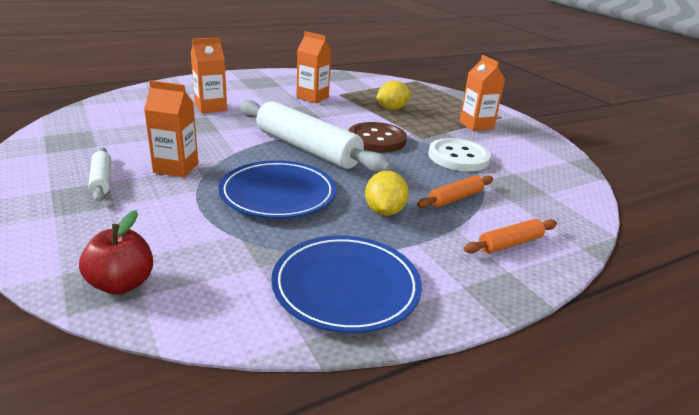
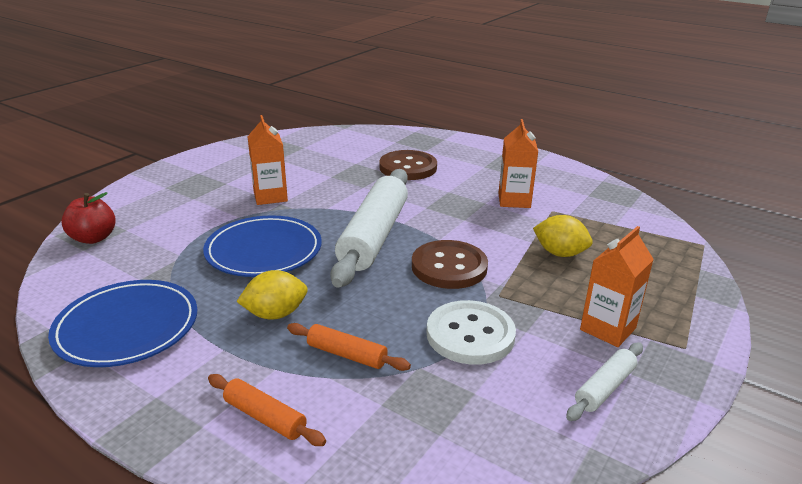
camera: 65 degrees right, 0 degrees up
(102, 180) = (225, 181): white rolling pin -> white rolling pin (604, 388)
(211, 107) = (408, 167): orange carton -> brown button

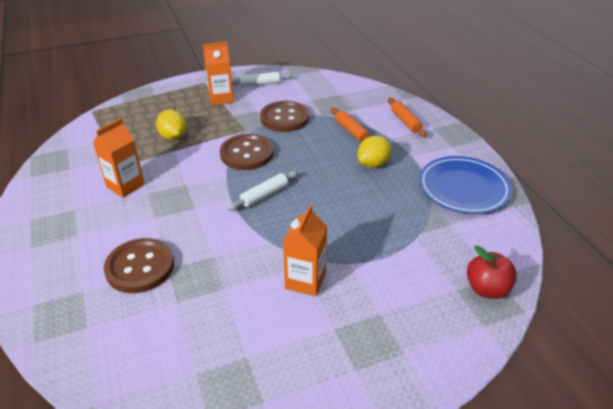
camera: 145 degrees left, 10 degrees up
(264, 251) = (351, 214): blue plate -> none
(275, 314) = (373, 164): yellow lemon -> yellow lemon turned 60 degrees counterclockwise
(374, 236) = (264, 195): white rolling pin -> white rolling pin, size x0.46
(470, 335) = (284, 118): white button -> brown button

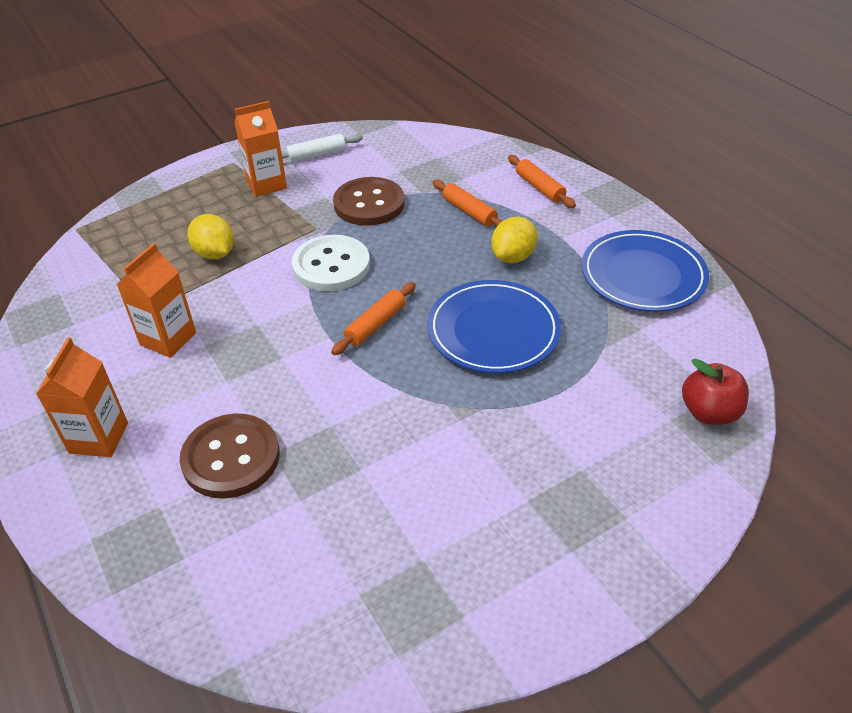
camera: 10 degrees left, 5 degrees up
(247, 154) = (331, 265): brown button -> white button
(264, 195) = (375, 324): white rolling pin -> orange rolling pin
(305, 280) = (469, 440): orange carton -> orange carton (98, 438)
(344, 210) = (493, 330): none -> blue plate

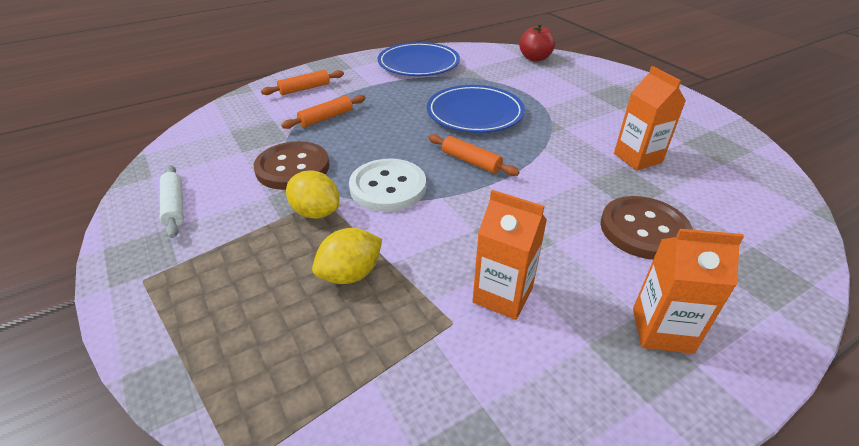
camera: 90 degrees left, 5 degrees down
(266, 184) = (217, 243): orange carton -> orange carton (637, 158)
(513, 257) = (391, 103): yellow lemon -> yellow lemon (316, 212)

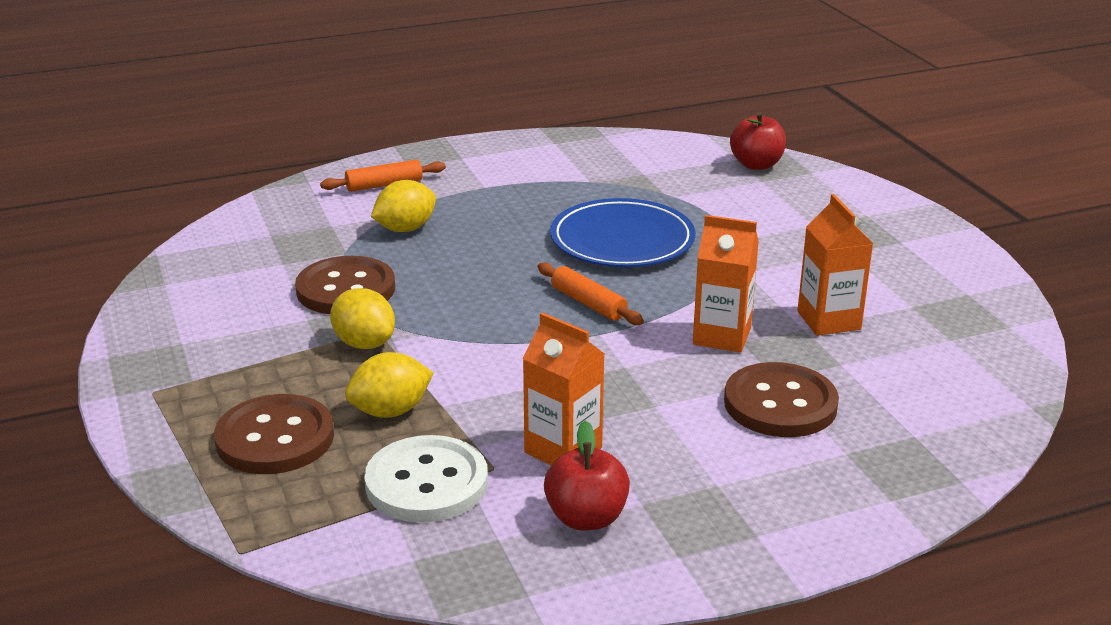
camera: 10 degrees right, 10 degrees down
(174, 206) = (192, 320): white rolling pin -> none
(256, 316) = (275, 438): none -> brown button
(326, 118) = (405, 229): orange rolling pin -> yellow lemon
(388, 187) = (464, 324): white button -> white button (426, 483)
(418, 63) = (566, 159): blue plate -> none
(550, 368) = (586, 518): none -> red apple
(662, 330) = (735, 501): orange carton -> orange carton (722, 336)

